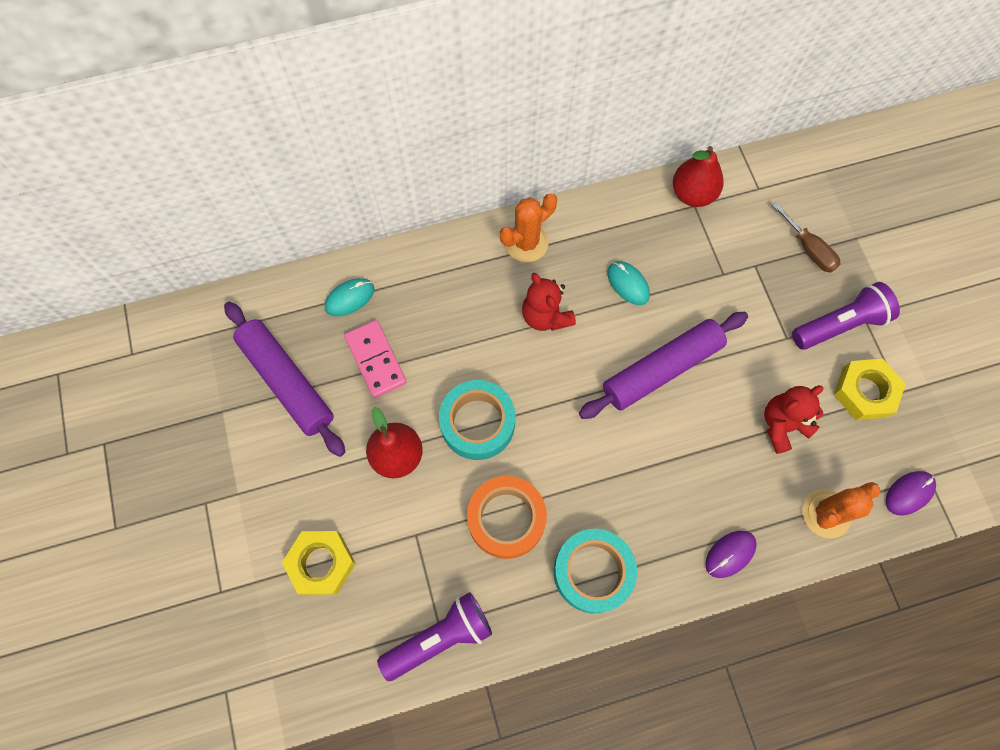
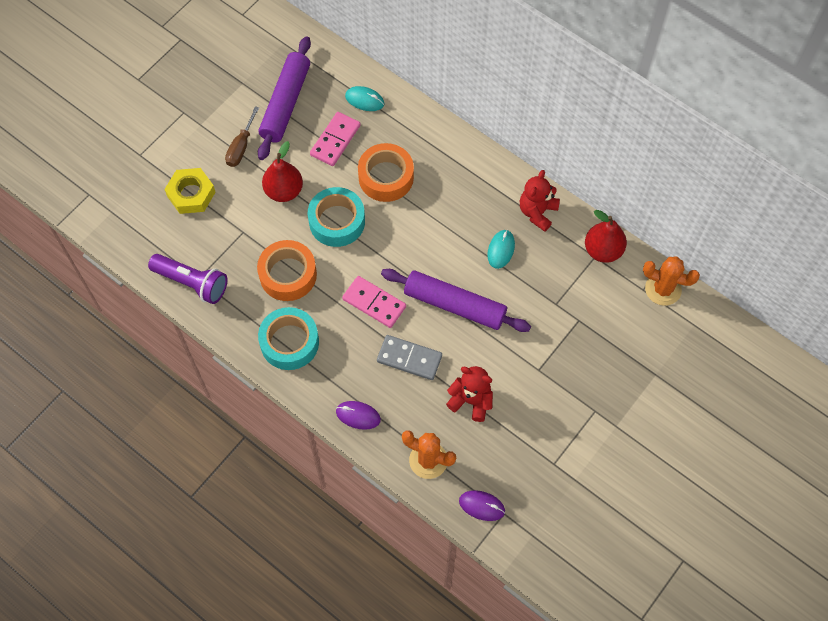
camera: 55 degrees right, 5 degrees down
(461, 338) = (386, 177): none -> orange tape
(526, 243) = (482, 173): orange cactus -> orange cactus (663, 289)
(546, 316) = (439, 215): red teddy bear -> red teddy bear (537, 212)
(604, 449) = (374, 303): none -> pink domino
(695, 455) = (409, 358): none -> grey domino
(808, 249) = (620, 347): brown screwdriver -> brown screwdriver (241, 147)
(840, 325) = (576, 398): purple flashlight -> none
(865, 392) = (536, 440): yellow nut -> none

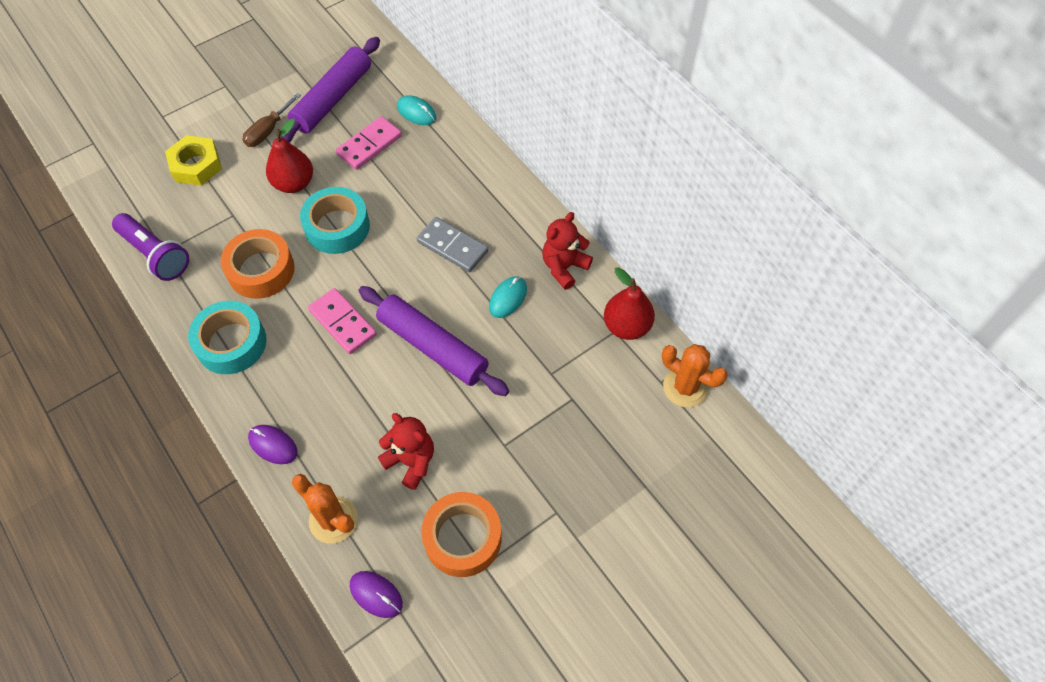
camera: 15 degrees right, 5 degrees down
(386, 177) = (408, 193): orange tape -> orange tape (462, 538)
(409, 358) = (358, 394): grey domino -> grey domino (452, 246)

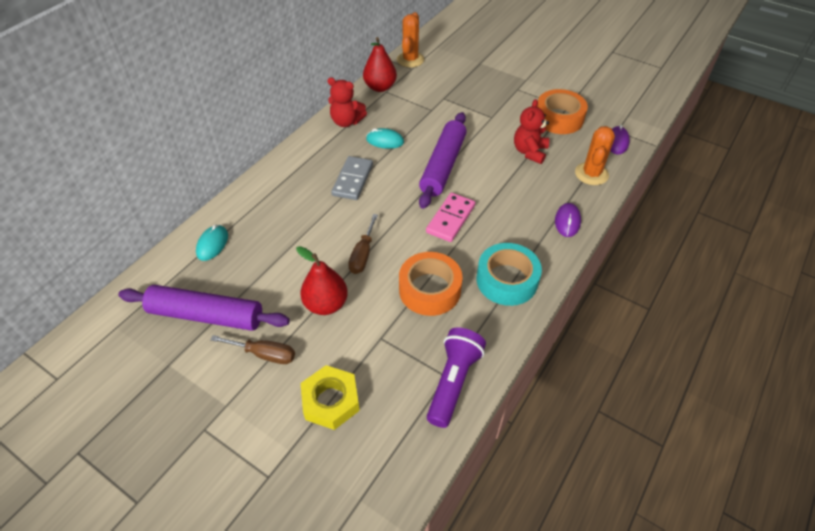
camera: 110 degrees left, 10 degrees down
(337, 227) = (362, 254): turquoise tape -> brown screwdriver
(369, 145) = (262, 265): pink domino -> none

